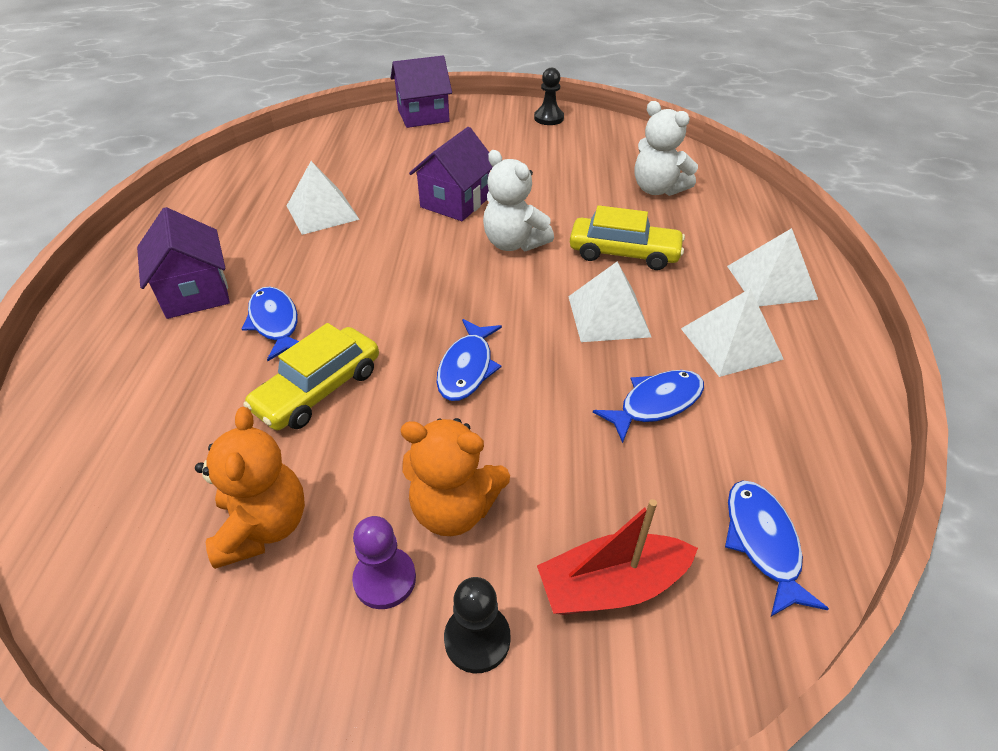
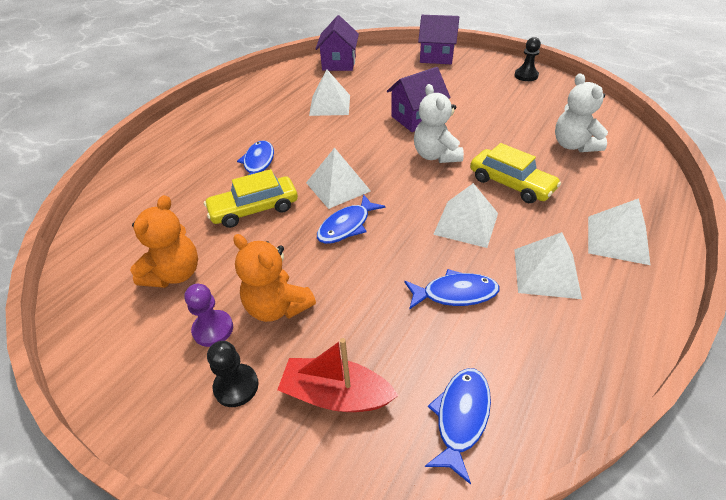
camera: 30 degrees right, 0 degrees up
(195, 293) = (230, 134): purple house -> purple house (339, 63)
(417, 320) = (338, 186): none -> white pyramid

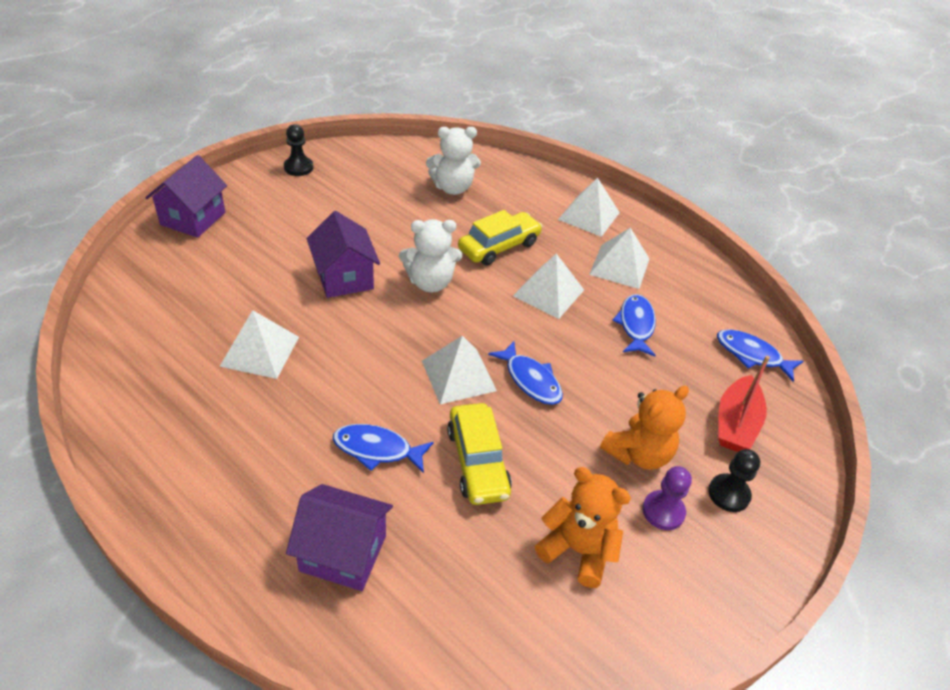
camera: 85 degrees left, 0 degrees up
(339, 63) = (131, 318): purple house -> purple house (343, 553)

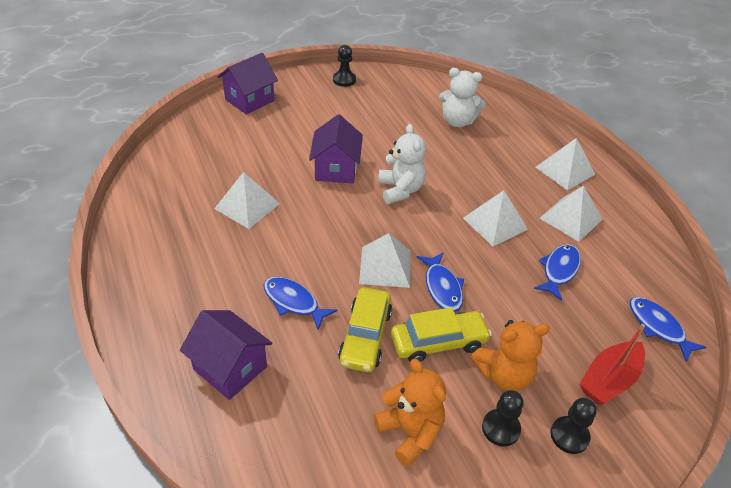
camera: 25 degrees right, 0 degrees up
(430, 282) = (400, 190): white teddy bear -> white teddy bear turned 120 degrees counterclockwise
(499, 246) = (472, 176): yellow car -> yellow car (438, 342)
(663, 511) = (500, 428): purple pawn -> black pawn

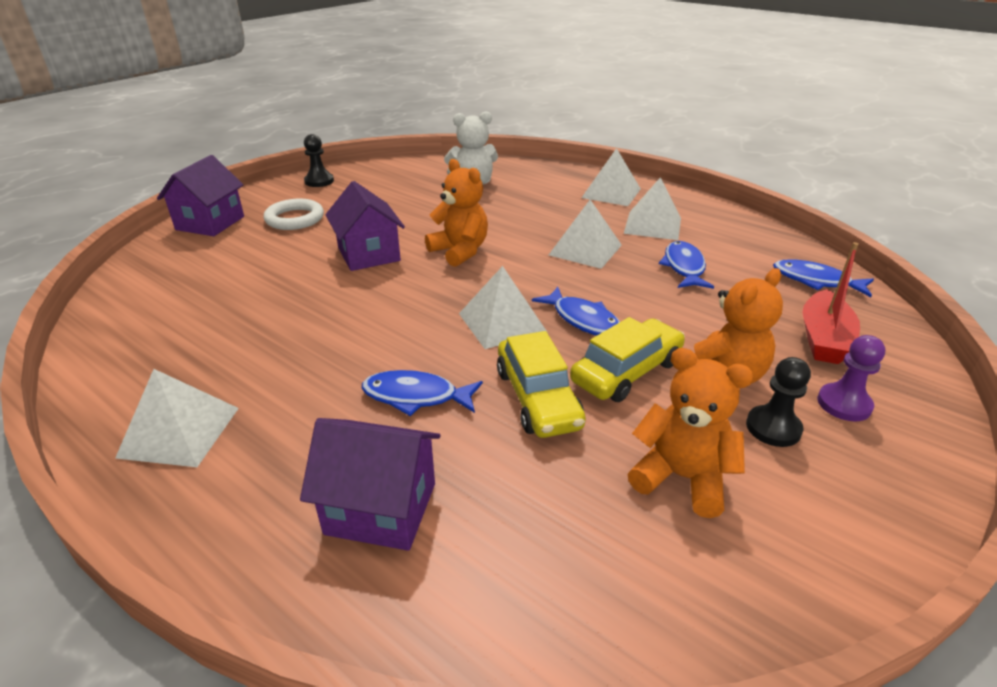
camera: 25 degrees left, 10 degrees down
(247, 206) = (276, 319): white pyramid -> white pyramid (179, 432)
(306, 115) = (295, 219): none -> white ring
(400, 190) = (460, 251): white teddy bear -> orange teddy bear
(569, 436) = (844, 404): black pawn -> purple pawn

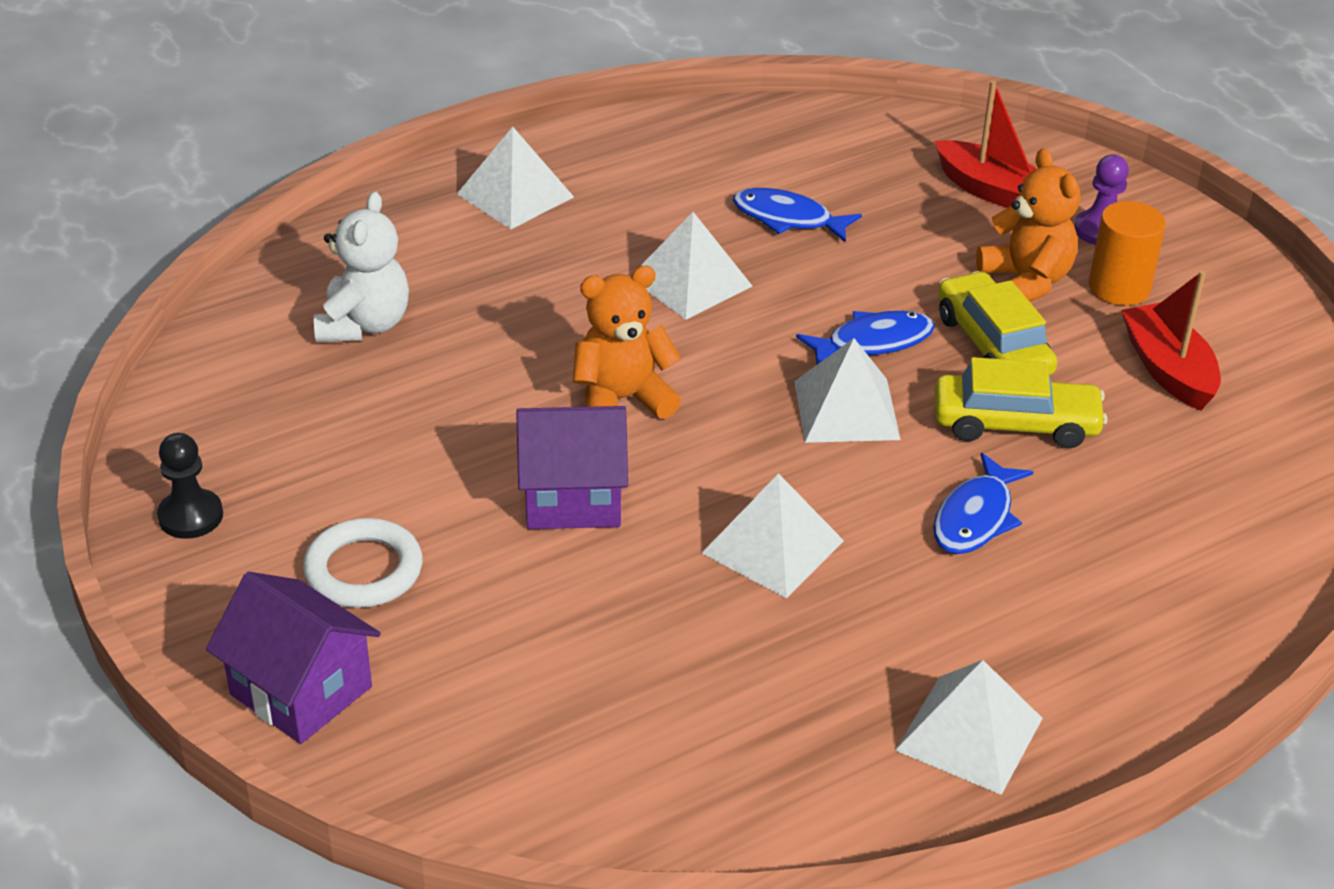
camera: 70 degrees left, 5 degrees up
(381, 508) = (1151, 577): purple house -> none
(653, 225) = (653, 198): white pyramid -> white pyramid (772, 546)
(681, 477) = (1168, 369): orange teddy bear -> red boat
(773, 428) = (1119, 287): black pawn -> orange cylinder
(815, 281) = (874, 140): blue fish -> none

